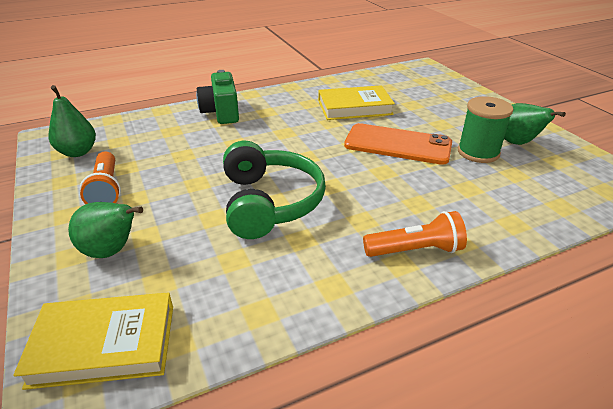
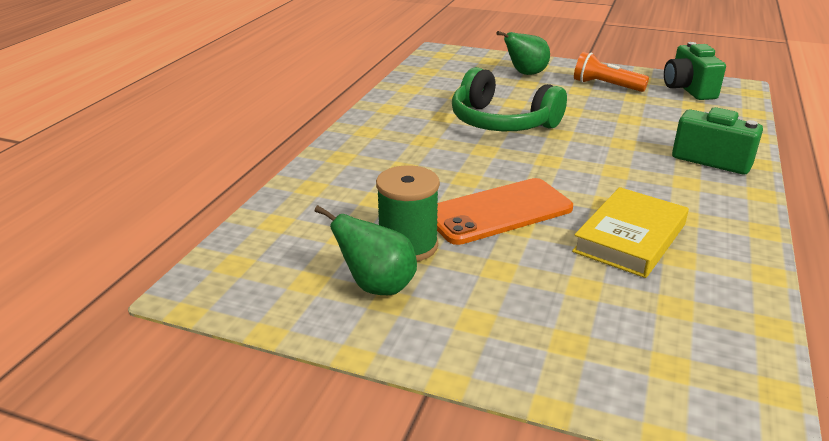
camera: 135 degrees right, 5 degrees down
(78, 152) = (688, 89): green pear -> green camera
(104, 344) = (453, 60): yellow book -> none
(416, 250) = (365, 140): orange flashlight -> none

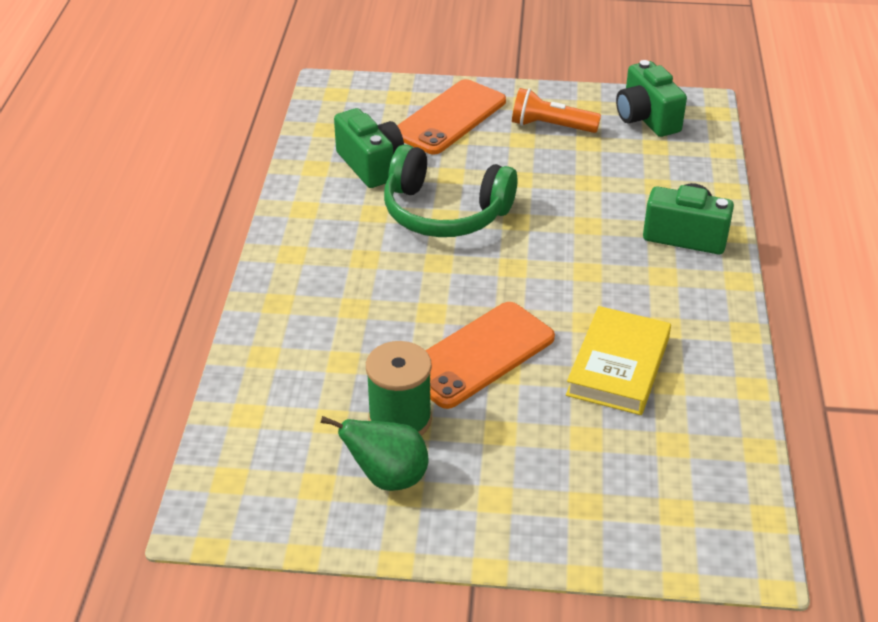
camera: 15 degrees left, 10 degrees up
(453, 91) = (370, 165): none -> green camera
(525, 74) = (450, 117): green pear -> orange phone

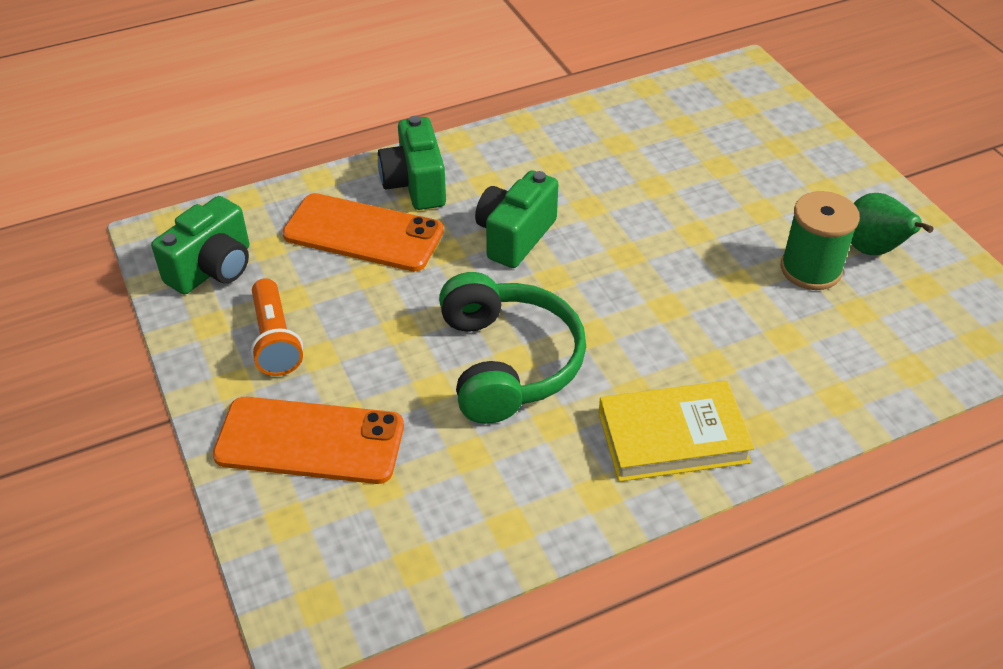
camera: 120 degrees left, 5 degrees up
(370, 165) = (465, 471): green camera -> green camera (515, 236)
(479, 355) = (691, 253): orange phone -> orange phone (363, 233)
(618, 366) = (627, 172): yellow book -> yellow book (672, 437)

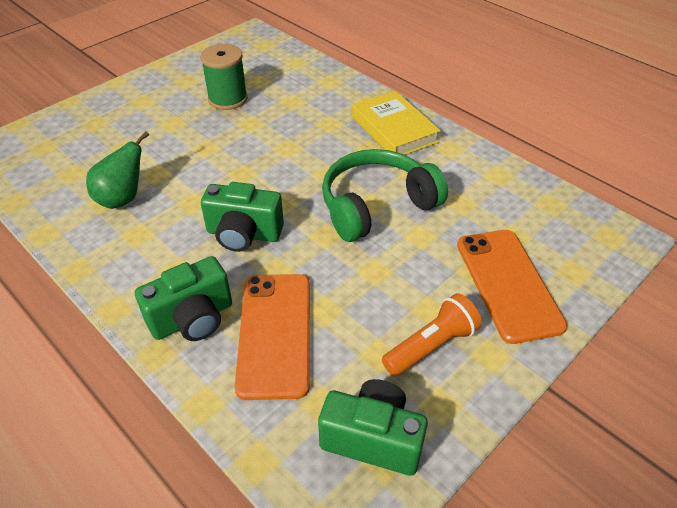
camera: 110 degrees left, 0 degrees up
(872, 250) = (201, 80): green pear -> green pear (122, 199)

